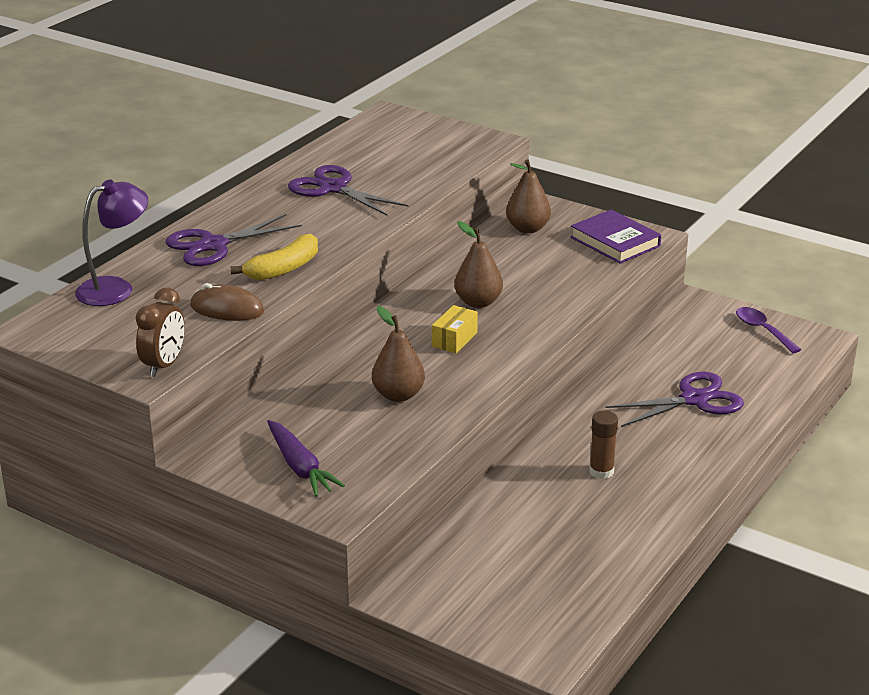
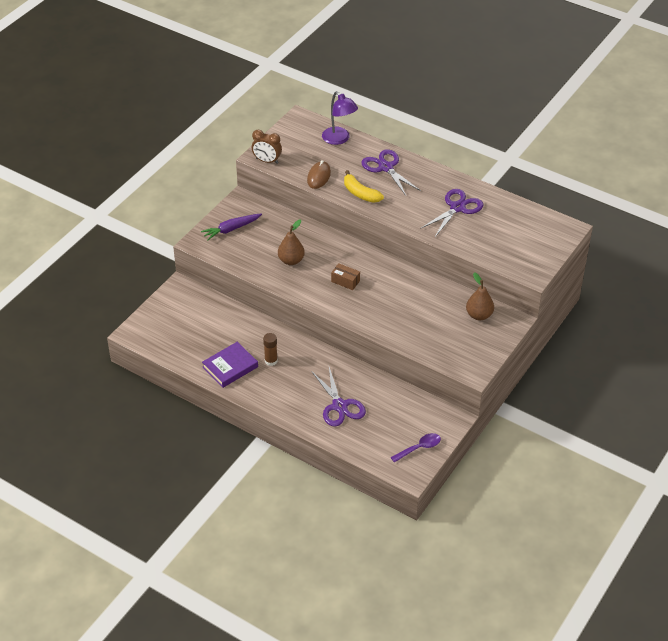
camera: 90 degrees right, 15 degrees up
(454, 339) = (345, 281): yellow box -> brown box
(478, 302) = (386, 291): brown pear -> none
(615, 242) = (464, 354): purple book -> purple book (230, 367)

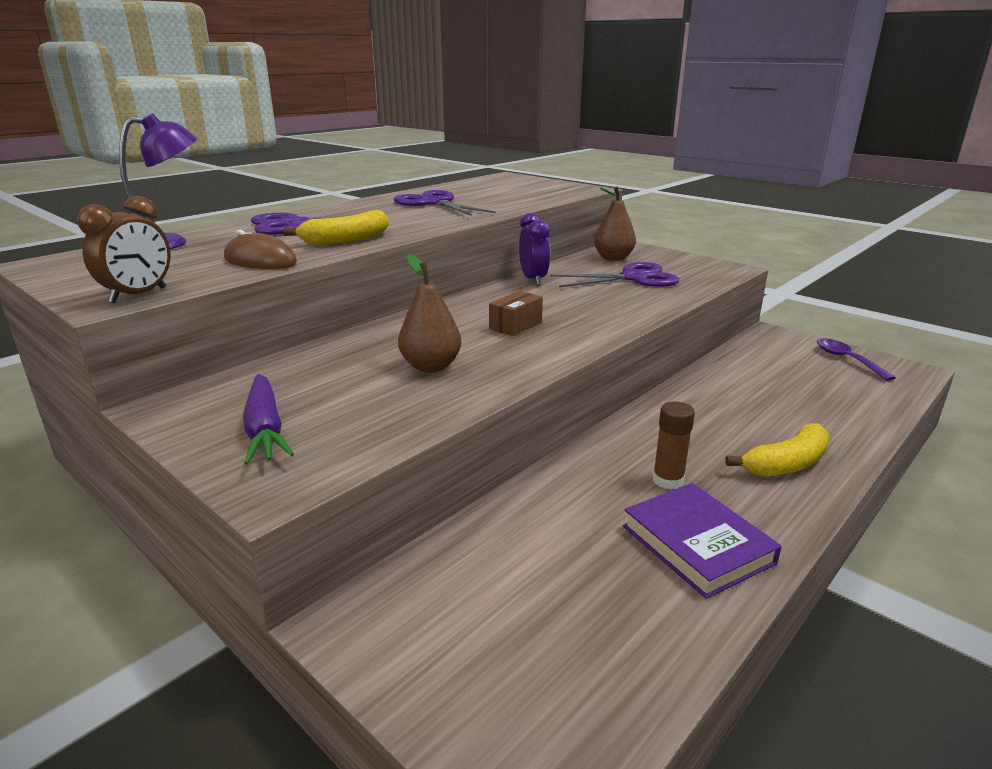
camera: 80 degrees left, 20 degrees down
(291, 401) = (786, 464): none -> yellow banana
(339, 406) = (780, 414): purple scissors -> purple scissors (634, 278)
(420, 281) = (533, 280): none -> purple clock

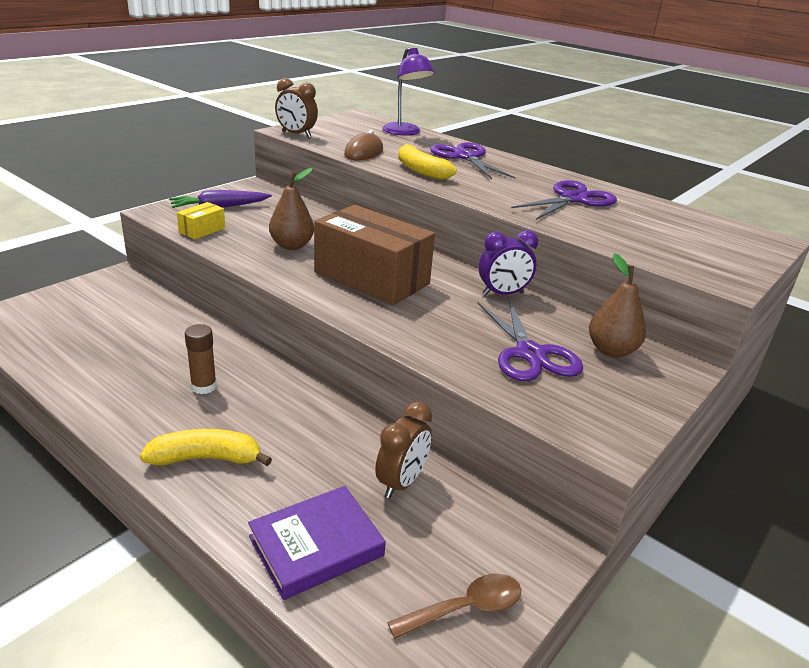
camera: 85 degrees right, 5 degrees up
(370, 434) = (202, 230): none -> yellow box
(515, 325) = (371, 278): brown box -> brown box, size x2.34
(697, 544) = (122, 386): purple book -> purple book (316, 546)
(747, 376) = (401, 482): none -> brown clock
(786, 464) = (206, 458): yellow banana -> yellow banana turned 120 degrees clockwise
(846, 360) = (465, 608): purple spoon -> brown spoon

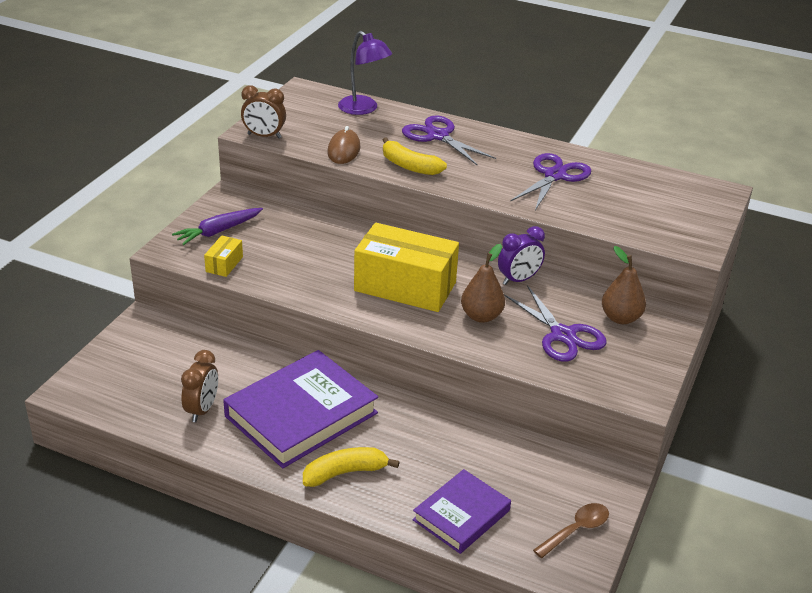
camera: 15 degrees left, 5 degrees up
(204, 386) = (301, 414): brown glue stick -> purple book
(292, 246) = (316, 265): brown pear -> brown pear (481, 316)
(371, 278) = (405, 287): brown box -> yellow box
(401, 482) = (496, 457): brown clock -> brown clock (202, 410)

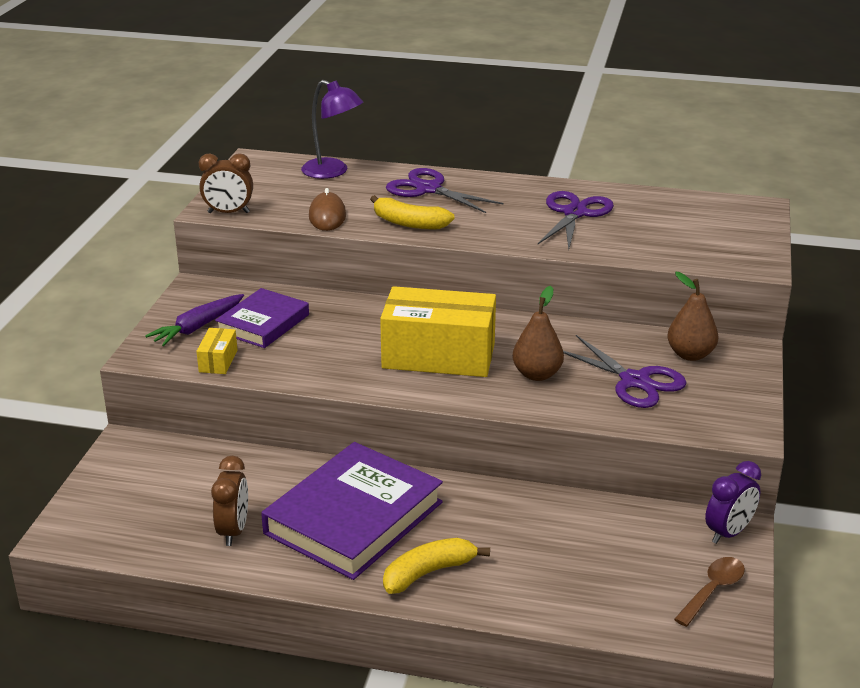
camera: 10 degrees left, 5 degrees down
(461, 515) = (579, 596): purple book -> purple book (263, 323)
(518, 280) = (563, 331): purple clock -> purple clock (728, 533)

